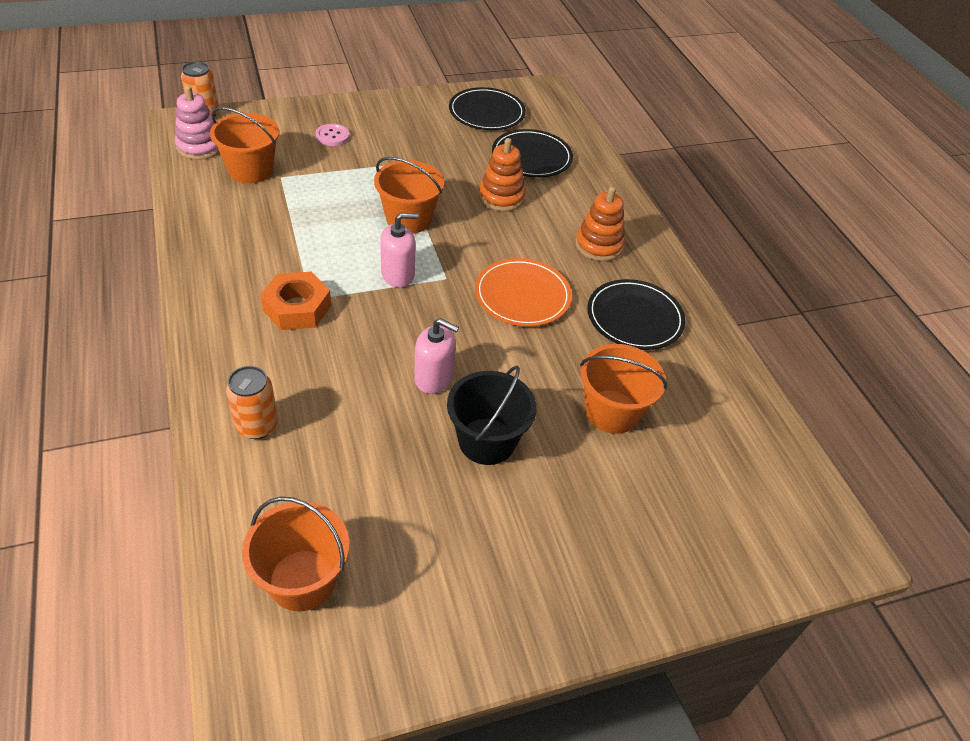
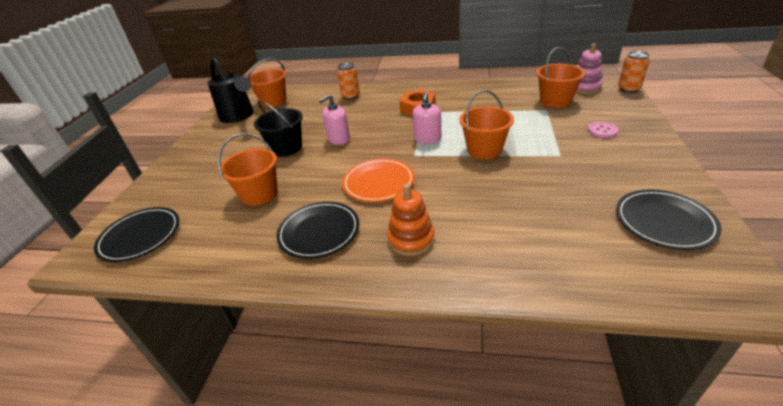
camera: 125 degrees right, 10 degrees down
(396, 614) = (239, 116): none -> black watering can
(501, 197) = (500, 198): orange stacking toy -> none
(531, 157) = (568, 234): black plate -> black plate (140, 236)

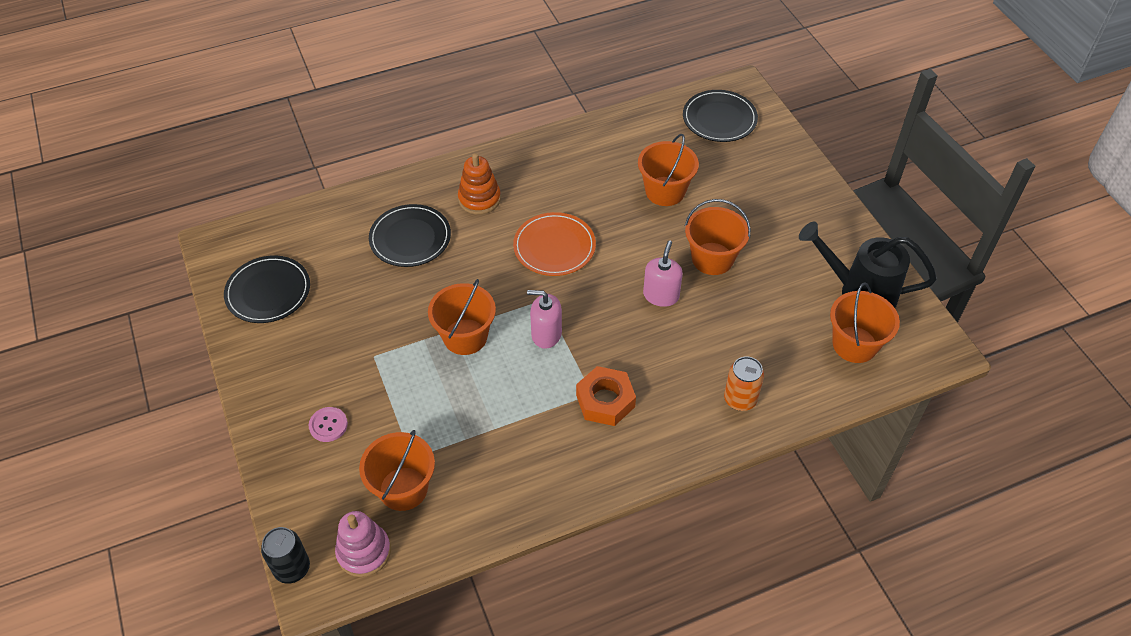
camera: 145 degrees right, 15 degrees up
(286, 148) = (712, 259): black bucket -> orange bucket
(319, 232) = (564, 177): black plate -> black plate (410, 238)
(427, 139) = (546, 334): pink soap dispenser -> pink soap dispenser turned 60 degrees counterclockwise
(628, 89) = (292, 568): orange can -> black can

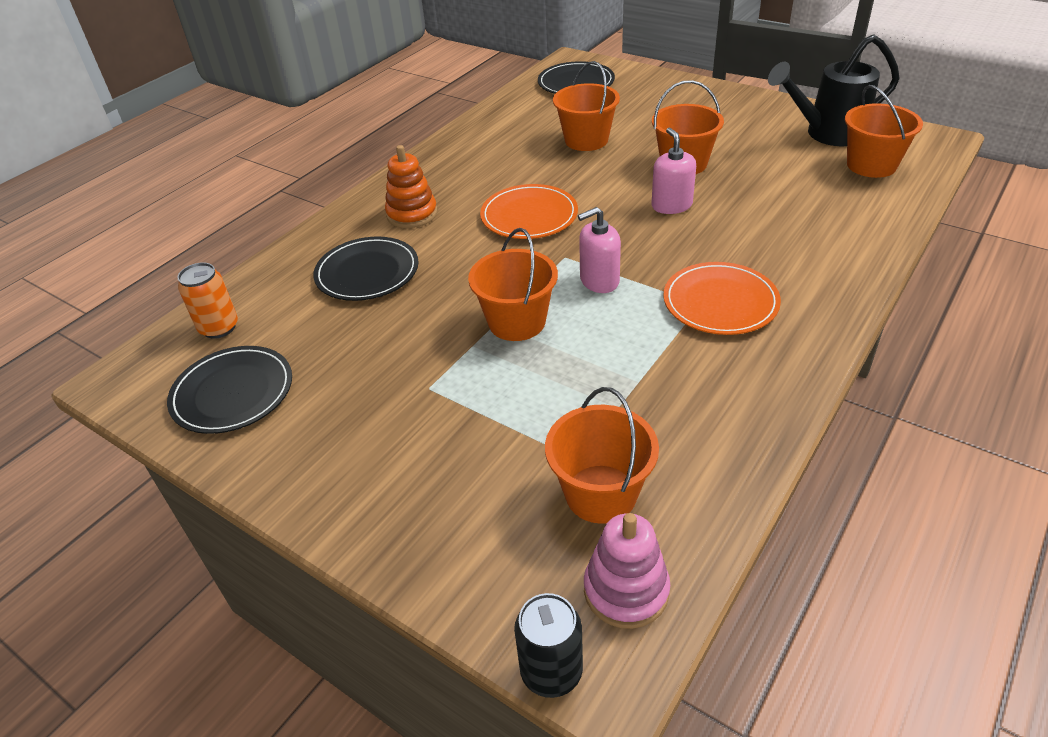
camera: 30 degrees left, 10 degrees down
(328, 425) = (439, 482): pink button -> none
(605, 400) = (720, 302): orange nut -> orange plate
(740, 399) = (836, 242): orange can -> orange can (219, 328)

